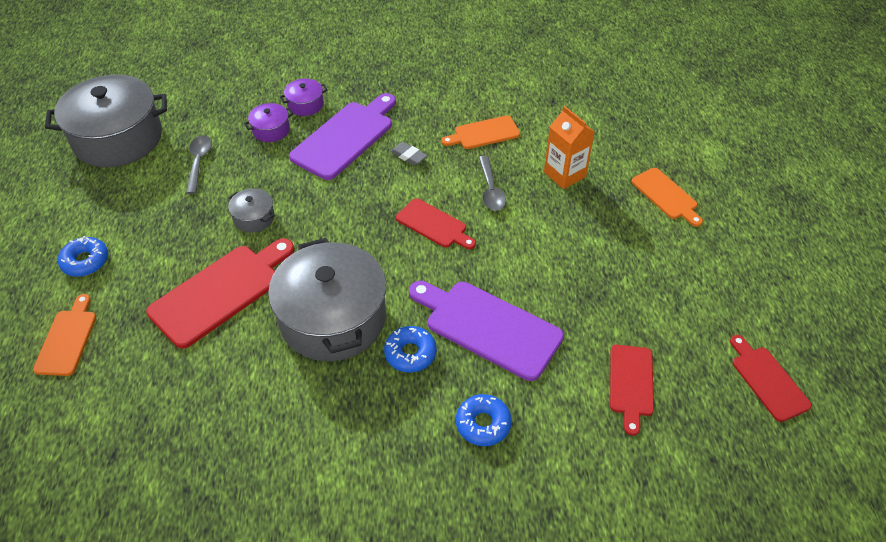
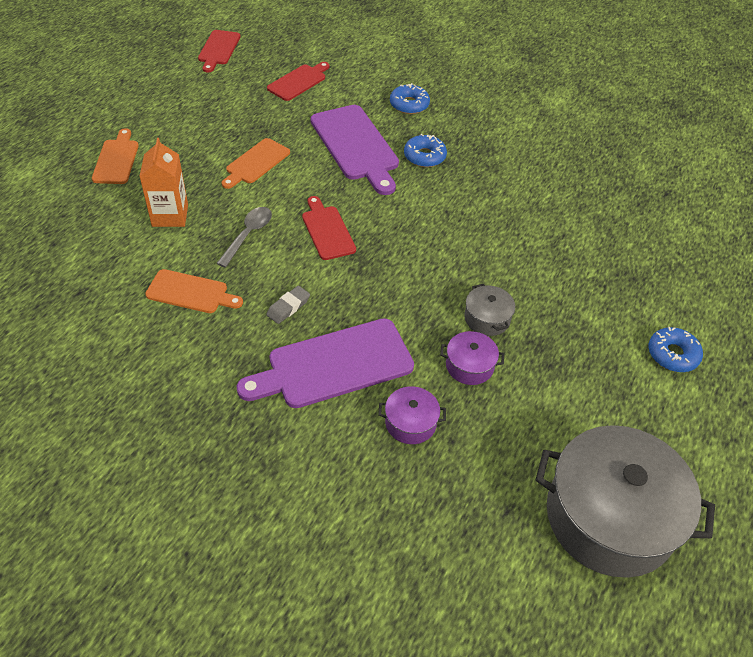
camera: 150 degrees left, 0 degrees up
(67, 339) = (696, 287): orange cutting board -> orange cutting board (256, 163)
(199, 162) = (517, 420): grey spoon -> none
(220, 292) = (549, 264): red cutting board -> none
(305, 104) = (345, 441): purple pot -> purple pot (469, 366)
(333, 318) = (466, 202): grey pot -> none
(408, 156) = (288, 307): grey eraser -> grey eraser turned 60 degrees clockwise

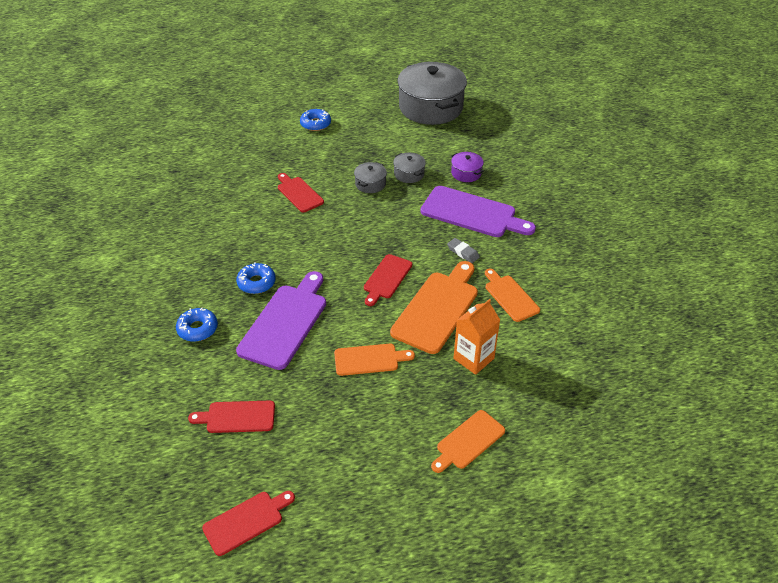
camera: 130 degrees left, 5 degrees down
(248, 235) = (437, 309): grey spoon -> orange cutting board
(288, 307) = (463, 252): grey eraser -> grey eraser turned 45 degrees clockwise
(469, 366) = (409, 174): purple pot -> grey pot
(531, 253) = (299, 193): none -> red cutting board

